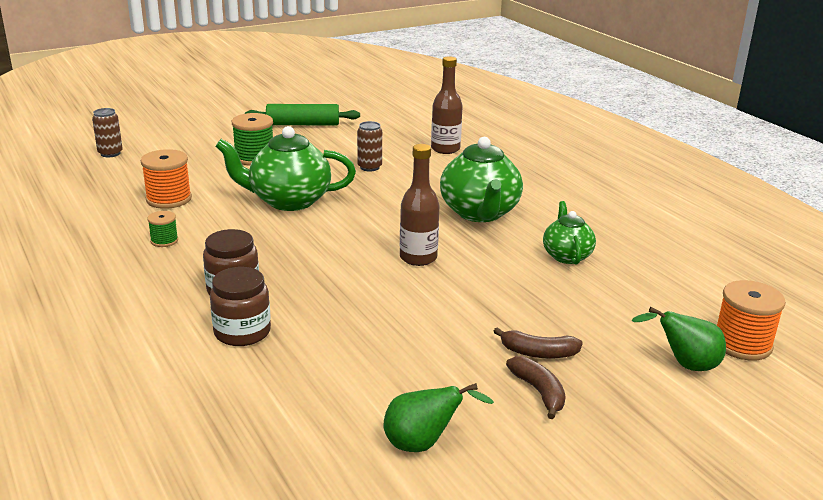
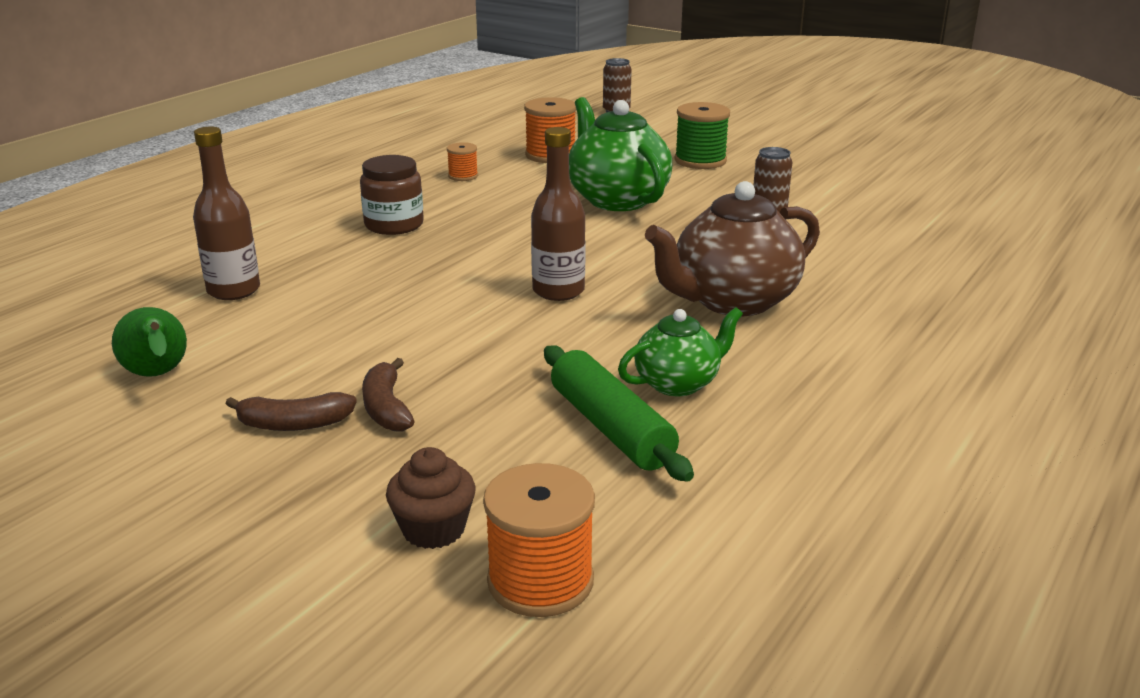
camera: 65 degrees right, 0 degrees up
(164, 241) = (463, 176): green spool -> orange spool
(242, 332) = (317, 248): brown jar -> none
(303, 124) = (831, 157): green rolling pin -> green rolling pin (610, 428)
(445, 149) = (904, 241): brown bottle -> brown bottle (233, 290)
(480, 213) = (732, 301): green teapot -> brown teapot
(538, 392) = (294, 424): brown banana -> brown banana turned 45 degrees clockwise
(685, 365) = (433, 529): green pear -> brown cupcake

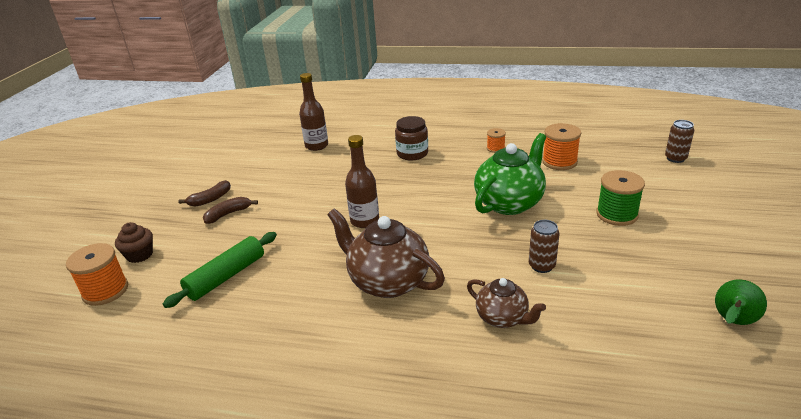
camera: 70 degrees right, 5 degrees up
(158, 376) = (239, 160): green pear -> green pear (732, 322)
(294, 424) = (210, 199): brown banana -> brown banana turned 105 degrees counterclockwise
(678, 383) = (277, 286): green teapot -> none
(852, 253) = (503, 318): none -> brown teapot

